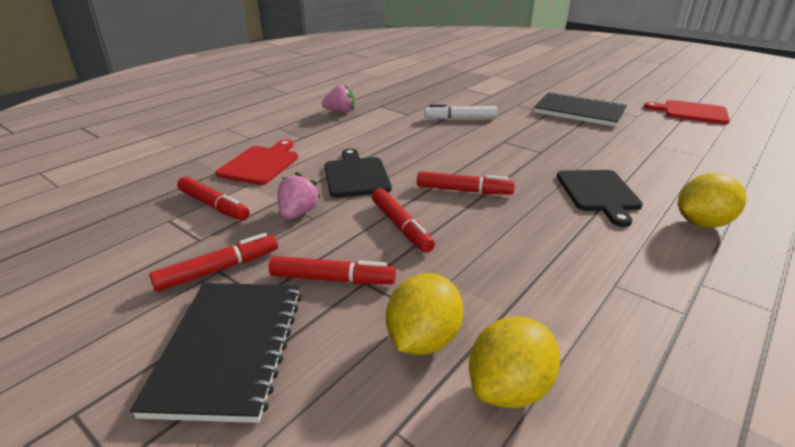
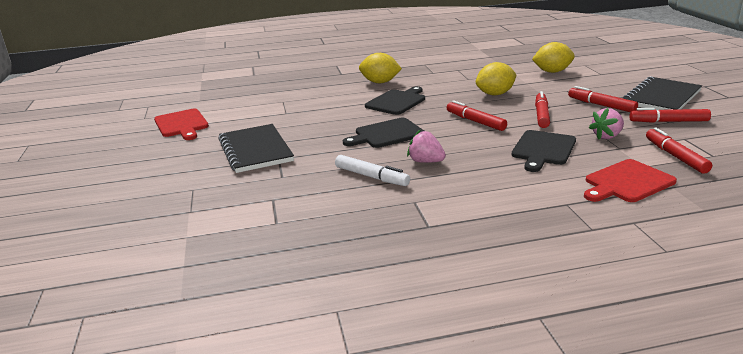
camera: 140 degrees left, 5 degrees down
(340, 112) = (490, 231): pink strawberry -> pink strawberry (425, 161)
(423, 340) = (572, 84): yellow lemon -> yellow lemon (495, 94)
(519, 150) = (386, 134): none -> black cutting board

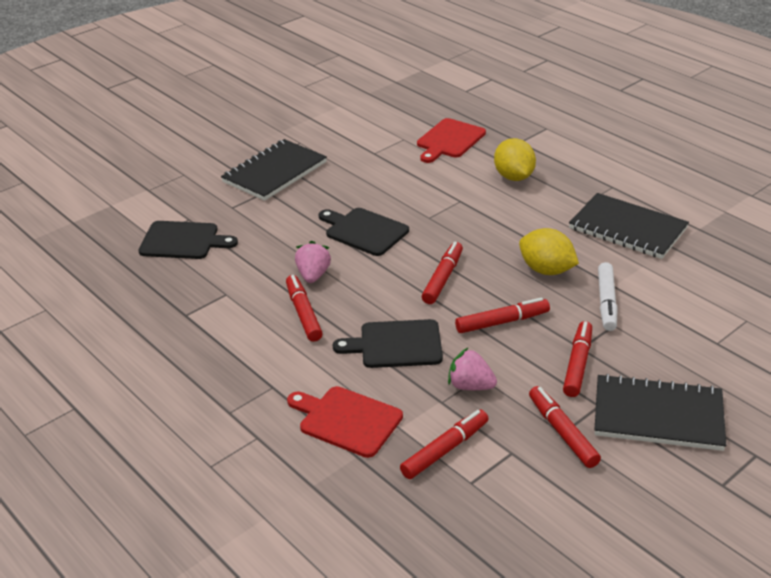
camera: 60 degrees right, 10 degrees up
(182, 124) = (303, 111): red cutting board -> red cutting board (449, 140)
(371, 177) = (260, 254): white marker -> white marker (606, 302)
(397, 101) = (461, 208): black cutting board -> black cutting board (183, 241)
(472, 69) = (627, 229): none -> black notebook
(475, 174) = (303, 313): none -> red marker
(552, 72) = (682, 297): yellow lemon -> none

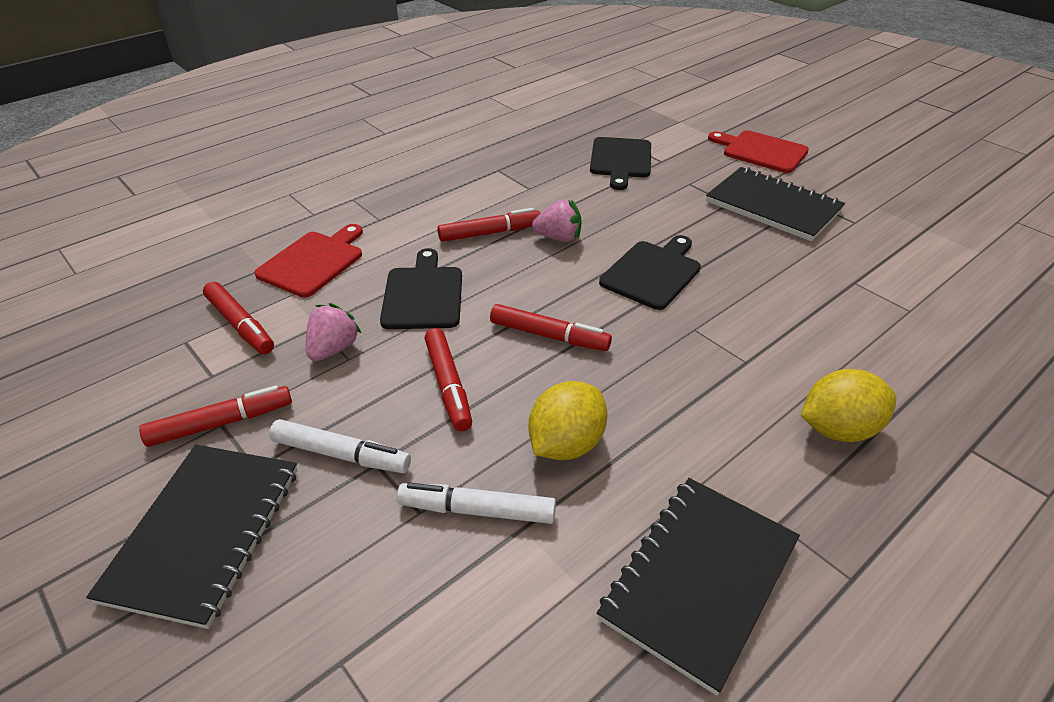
camera: 90 degrees right, 5 degrees up
(449, 140) = (929, 358): red cutting board -> red cutting board (761, 151)
(577, 364) = (341, 454): red marker -> white marker

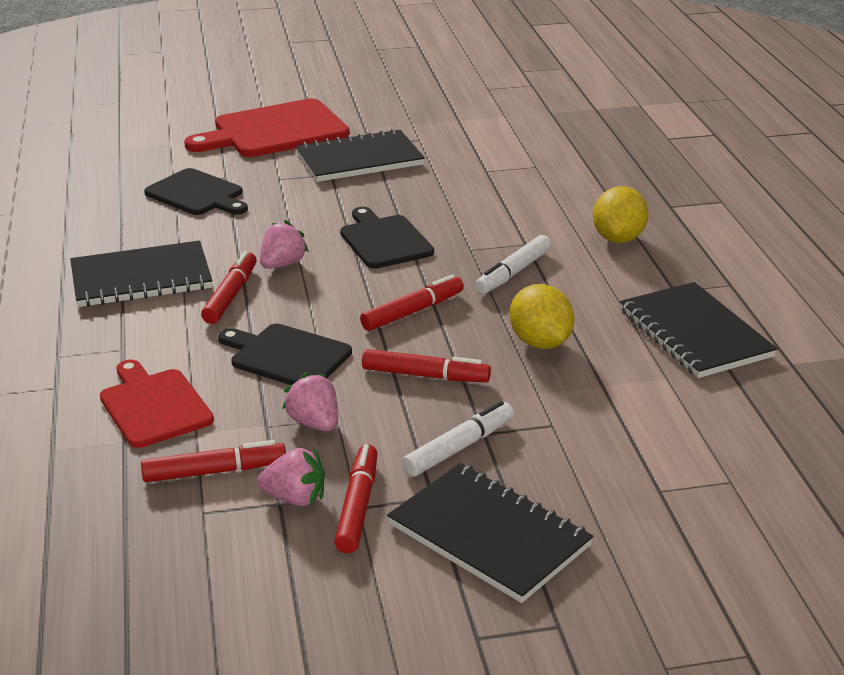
camera: 60 degrees left, 10 degrees down
(220, 382) = (295, 498): none -> pink strawberry
(477, 510) = (572, 399): white marker -> white marker (513, 273)
(479, 187) = (141, 278): none -> black notebook
(761, 151) = (275, 131): red cutting board -> red cutting board, size x1.56

